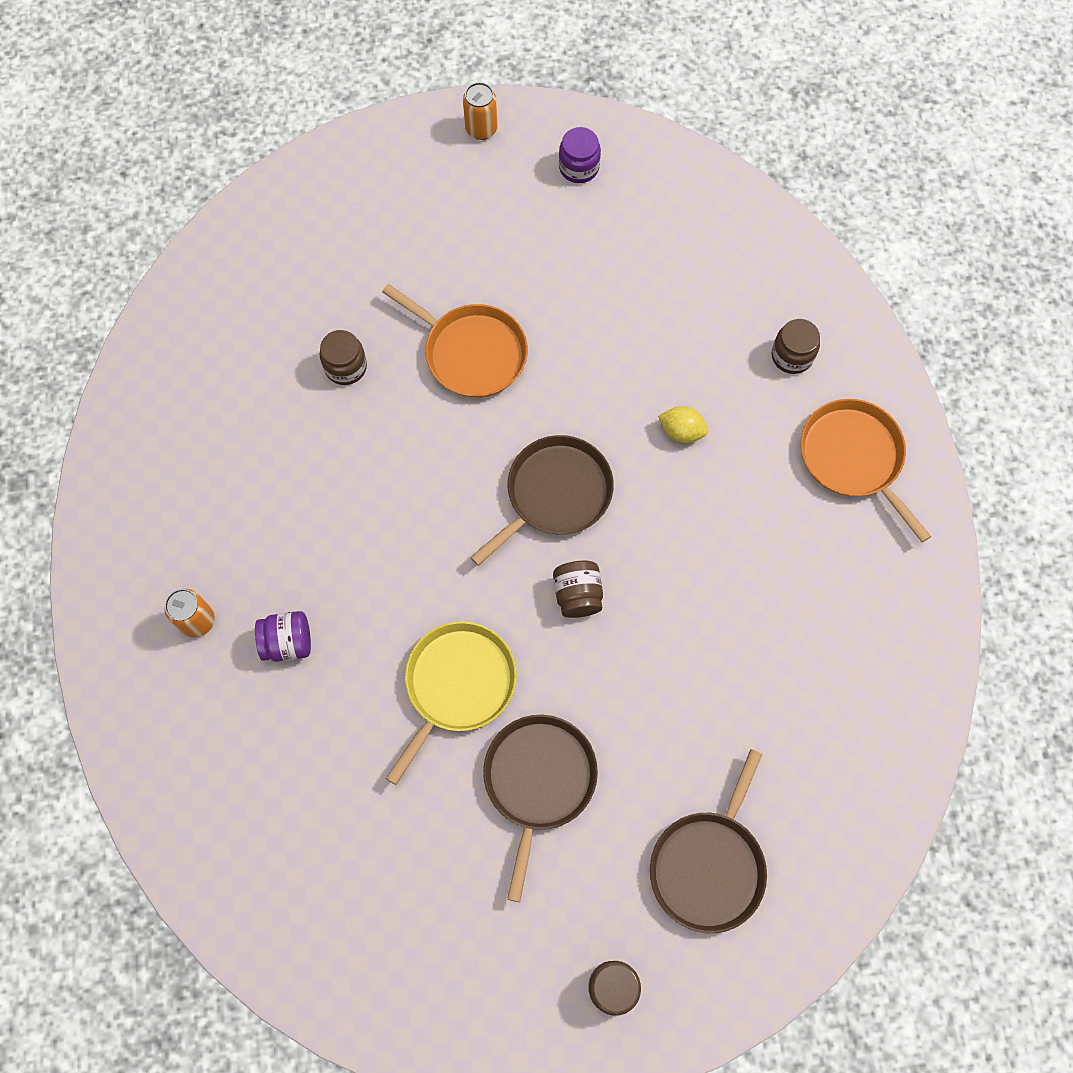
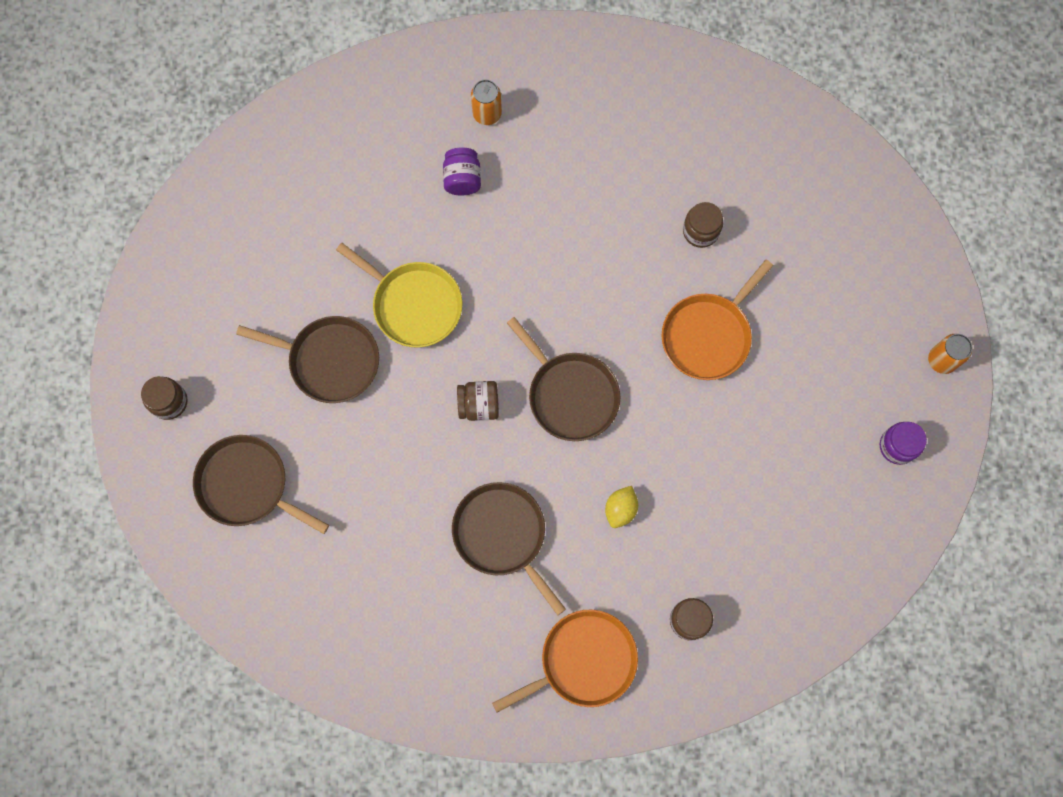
camera: 95 degrees right, 5 degrees up
(728, 555) = (502, 535): none -> brown pan

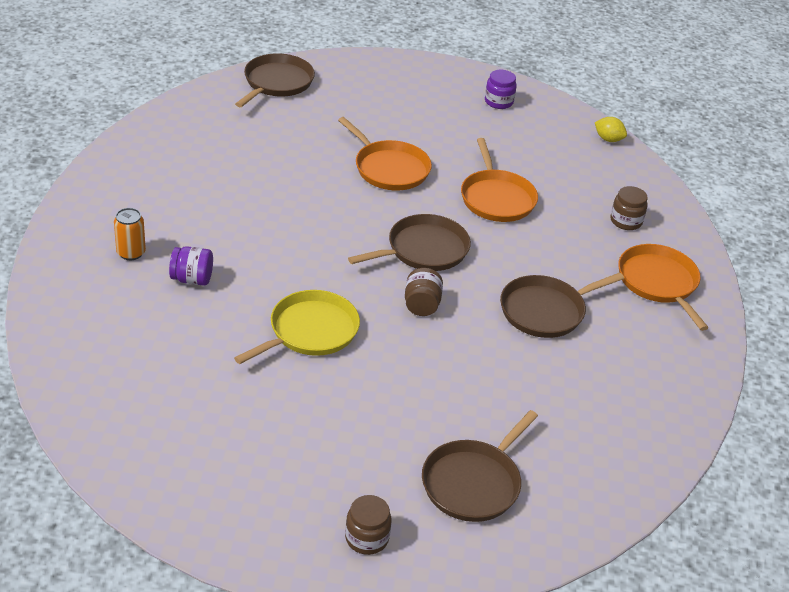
camera: 85 degrees left, 35 degrees down
(330, 360) = (352, 399): brown pan -> brown pan (276, 83)
(620, 509) = (530, 240): yellow lemon -> yellow lemon (608, 139)
(688, 464) = (496, 198): none -> orange pan
(700, 231) = (296, 156): brown jar -> none
(941, 360) = (437, 71): orange can -> none

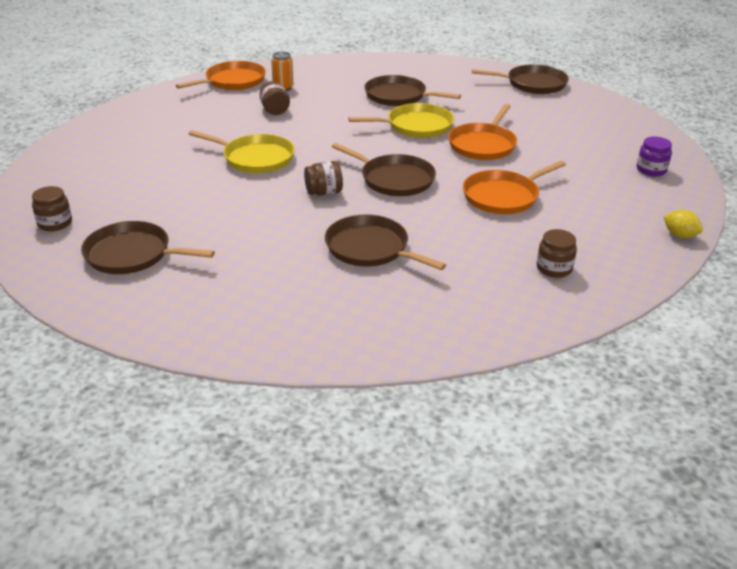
camera: 70 degrees right, 5 degrees down
(192, 279) = (274, 110): purple jar -> brown jar
(232, 177) = (398, 96): none -> brown pan
(316, 193) = (416, 126): none -> yellow pan
(608, 139) = (680, 235): yellow lemon -> yellow lemon turned 60 degrees counterclockwise
(659, 283) = (476, 304): orange pan -> orange pan (233, 81)

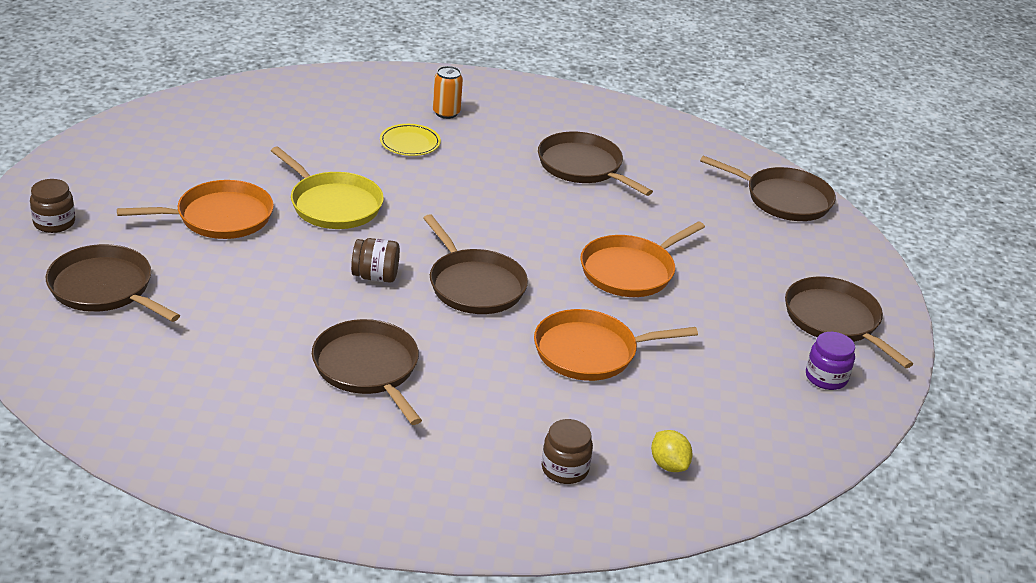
camera: 20 degrees right, 0 degrees up
(233, 81) = (392, 86): orange pan -> orange pan (219, 217)
(274, 110) = (410, 143): brown jar -> yellow plate
(416, 126) = (567, 217): yellow pan -> none
(625, 139) = (834, 320): none -> brown pan
(680, 235) = (772, 481): yellow lemon -> yellow lemon (668, 465)

